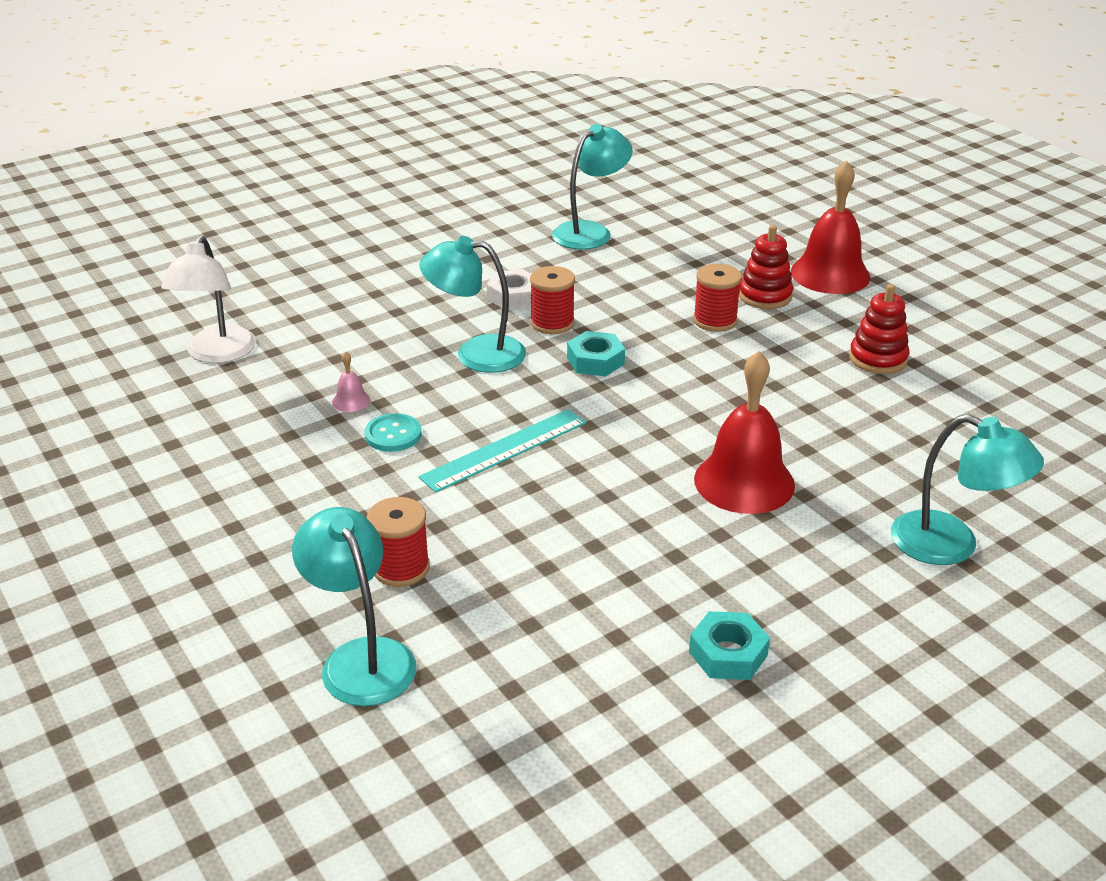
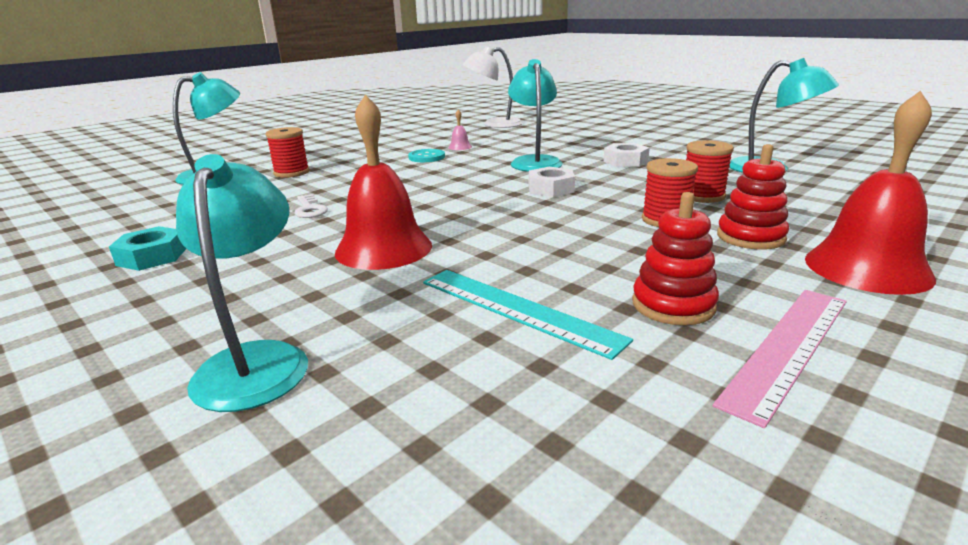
camera: 80 degrees right, 10 degrees down
(504, 449) = (416, 179): turquoise ruler -> turquoise ruler (517, 309)
(552, 323) = (597, 173): red spool -> red spool (702, 196)
(595, 361) = (551, 189): turquoise nut -> white nut
(598, 538) = (310, 209): none -> white key
(934, 336) = (787, 347): none -> pink ruler
(951, 545) = (256, 361): turquoise lamp -> turquoise lamp turned 150 degrees clockwise

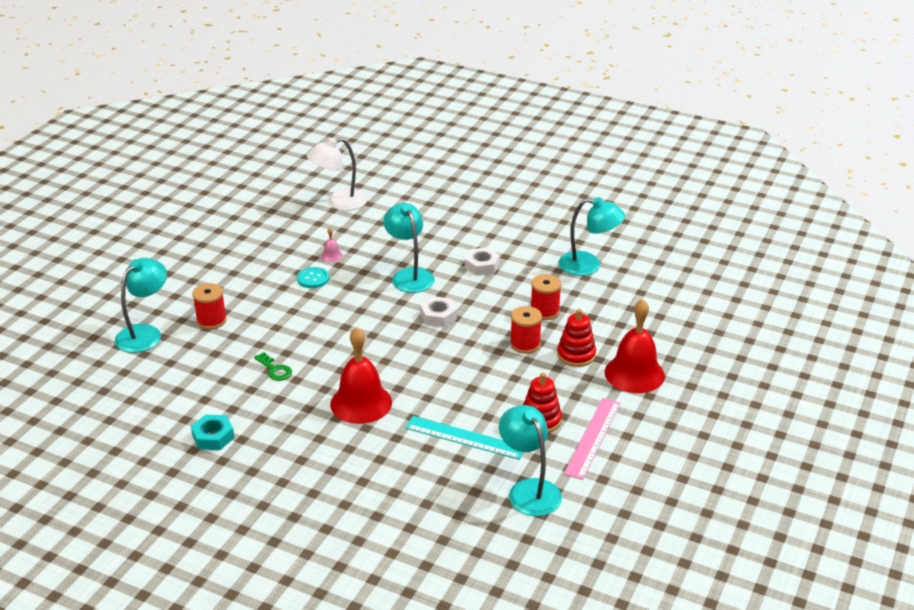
camera: 20 degrees left, 10 degrees up
(256, 361) = (357, 493): turquoise lamp -> turquoise lamp (529, 490)
(310, 209) = (275, 370): white key -> green key

